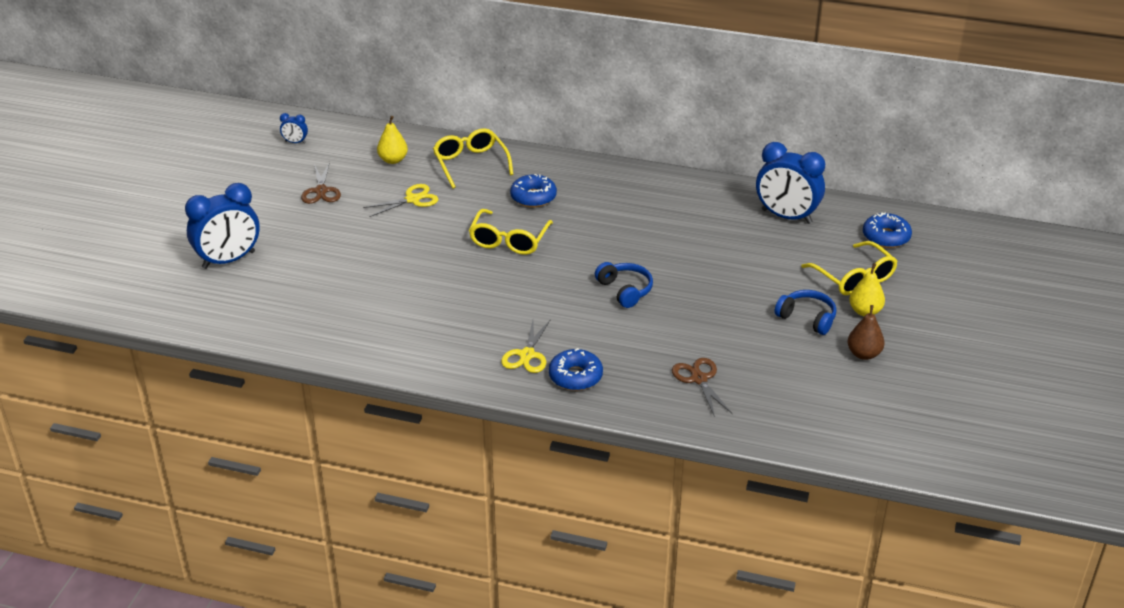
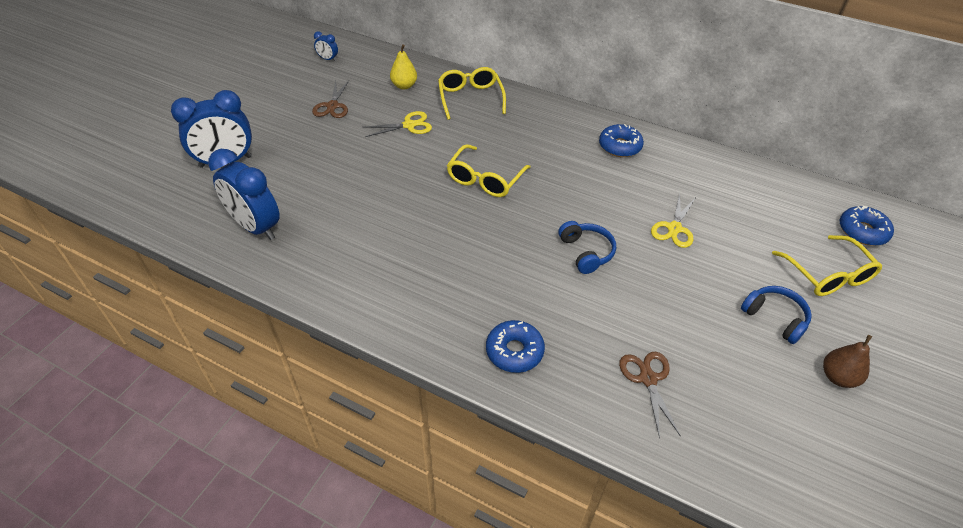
camera: 10 degrees right, 10 degrees up
(527, 355) = (470, 315): yellow scissors -> yellow scissors (674, 229)
(533, 197) = (518, 138): blue donut -> blue donut (619, 146)
(786, 216) = (759, 193): blue clock -> blue clock (256, 227)
(865, 311) = (839, 320): yellow pear -> none

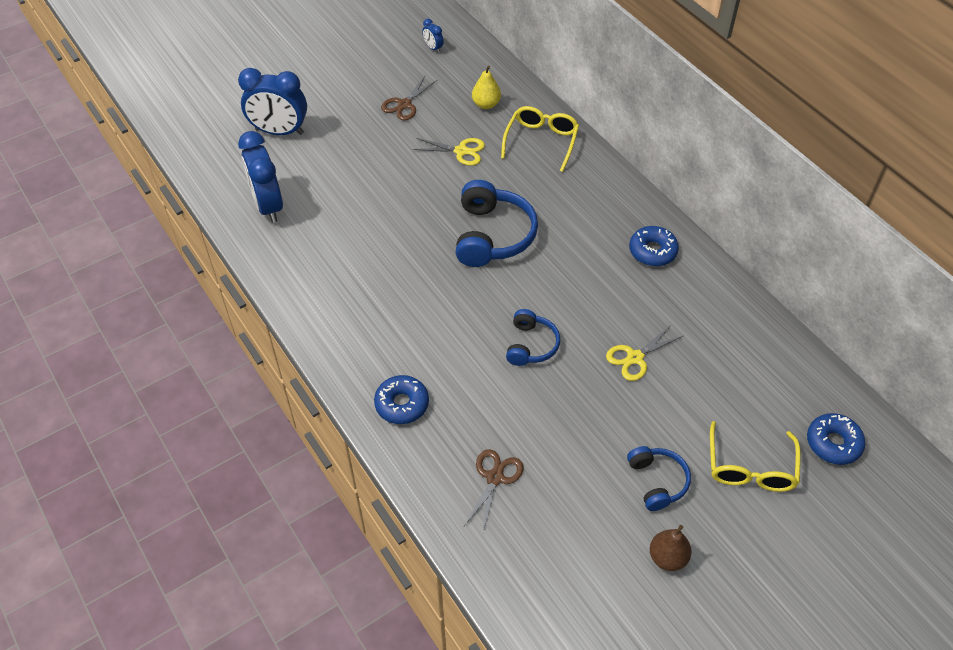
camera: 30 degrees right, 5 degrees up
(485, 179) = (492, 235): yellow glasses -> blue headphones

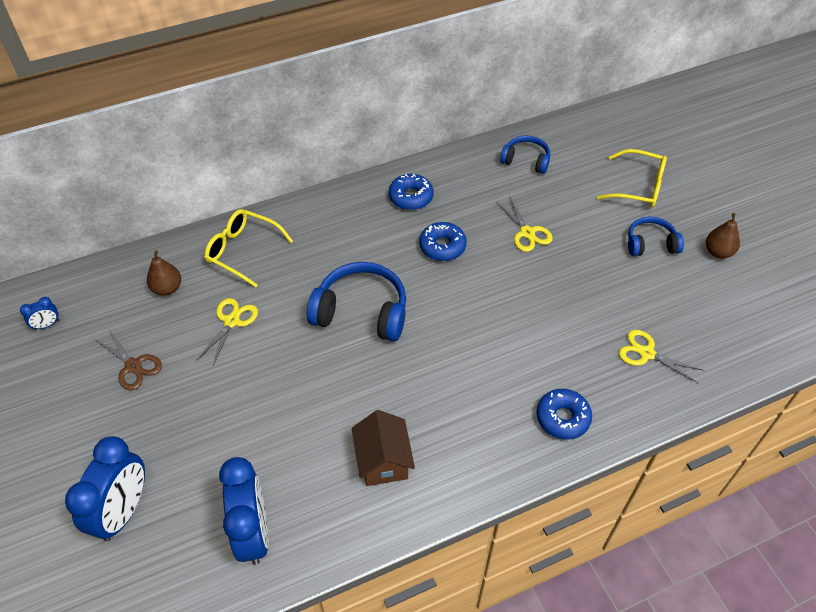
camera: 80 degrees left, 0 degrees up
(268, 206) = (253, 532): blue clock -> blue clock turned 90 degrees counterclockwise
(339, 275) = (383, 461): none -> brown house
(486, 104) = (167, 288): yellow pear -> brown pear
(495, 477) = (646, 353): brown scissors -> yellow scissors
(531, 345) = (504, 303): blue headphones -> blue headphones (526, 160)
(833, 443) = (618, 137): blue donut -> blue donut (442, 246)

